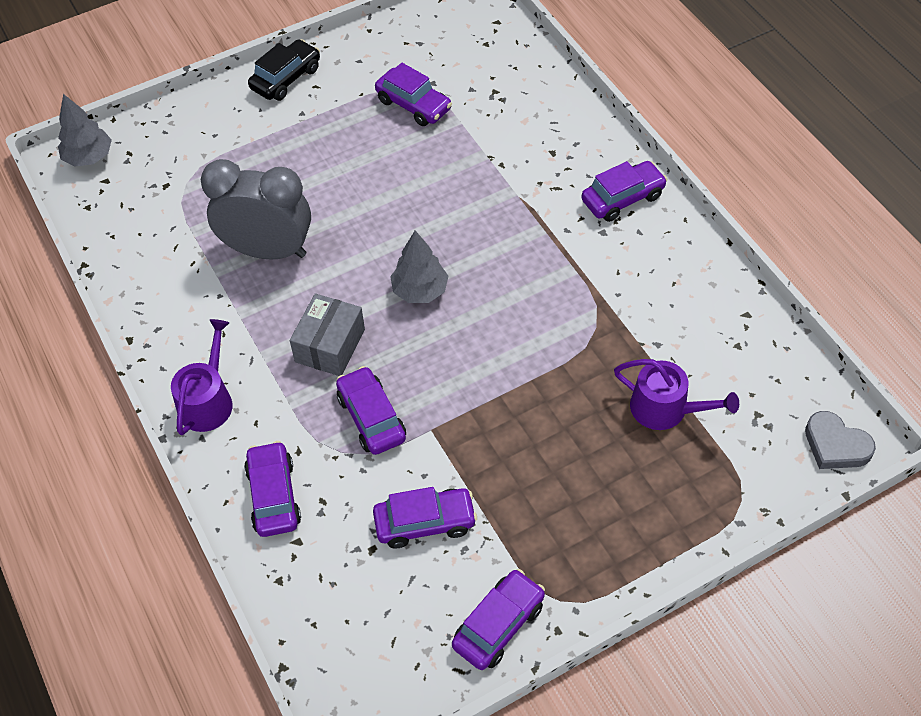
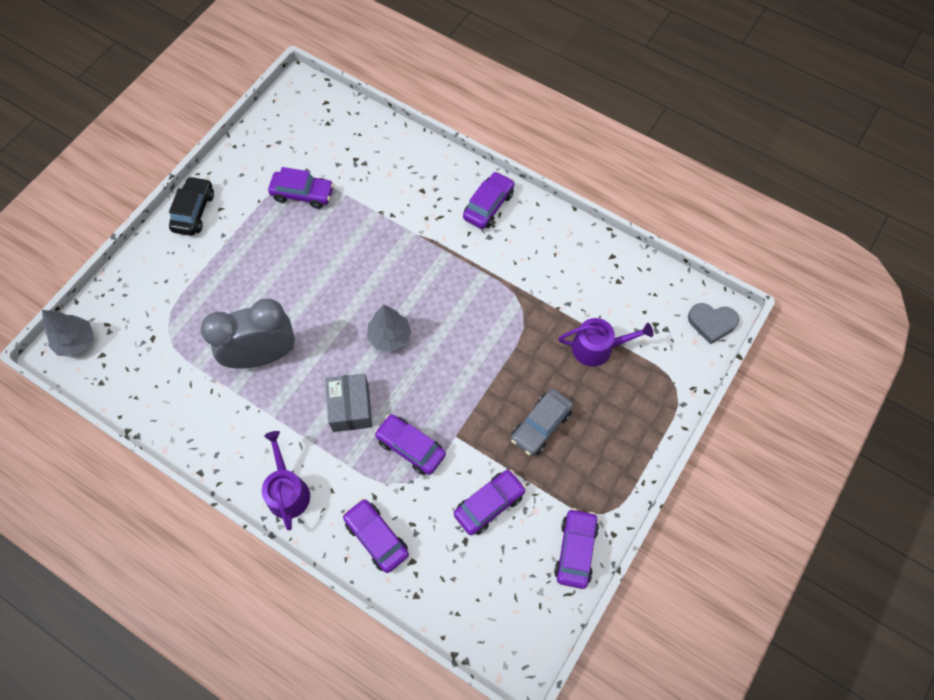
camera: 30 degrees left, 10 degrees up
(541, 465) = (541, 425): none -> grey car

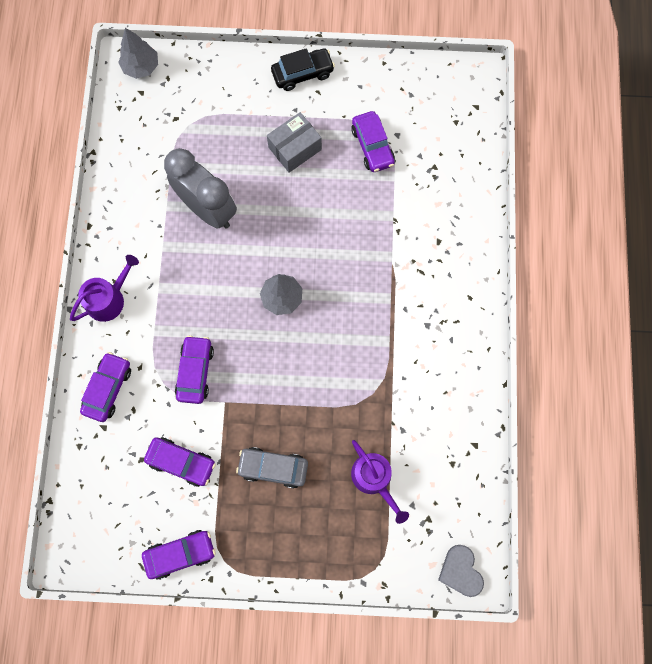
camera: 60 degrees right, 10 degrees up
(350, 408) = (202, 304): grey box -> grey box (295, 148)
(488, 206) = (459, 307): purple car -> none

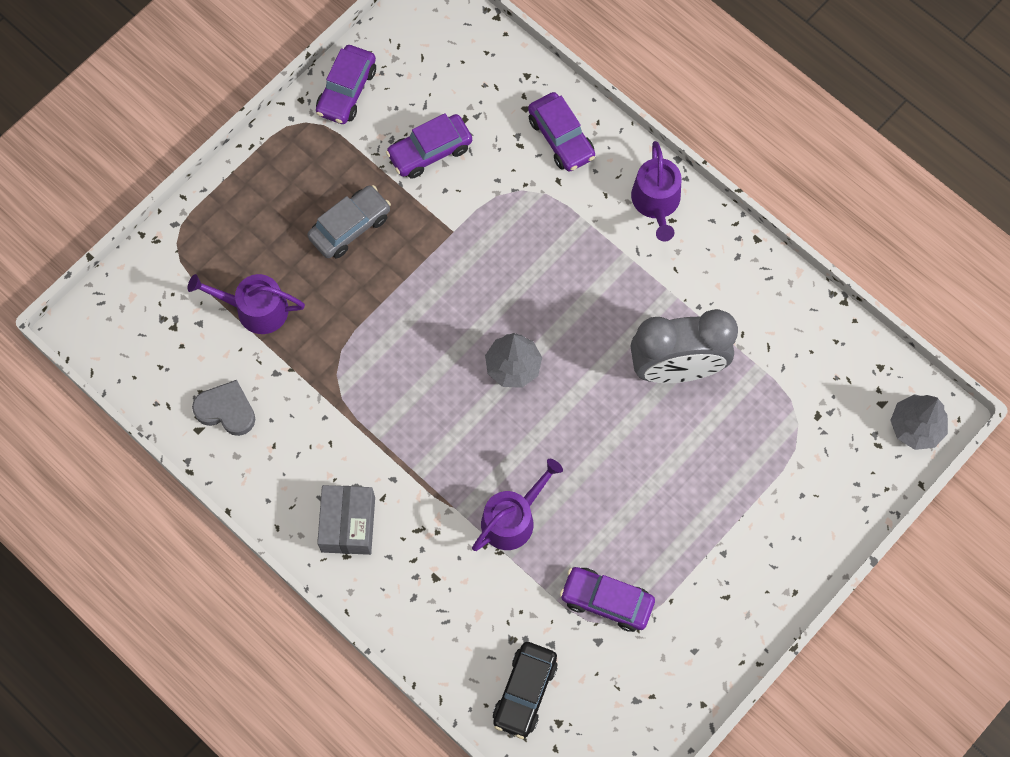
camera: 130 degrees right, 5 degrees down
(195, 371) = (508, 227): purple car -> none
(295, 148) = (674, 514): grey box -> grey box (348, 524)
(302, 73) = (764, 598): black car -> black car (525, 692)
(370, 227) = (513, 518): none -> purple watering can
(460, 571) = (102, 316): grey heart -> grey heart (226, 410)

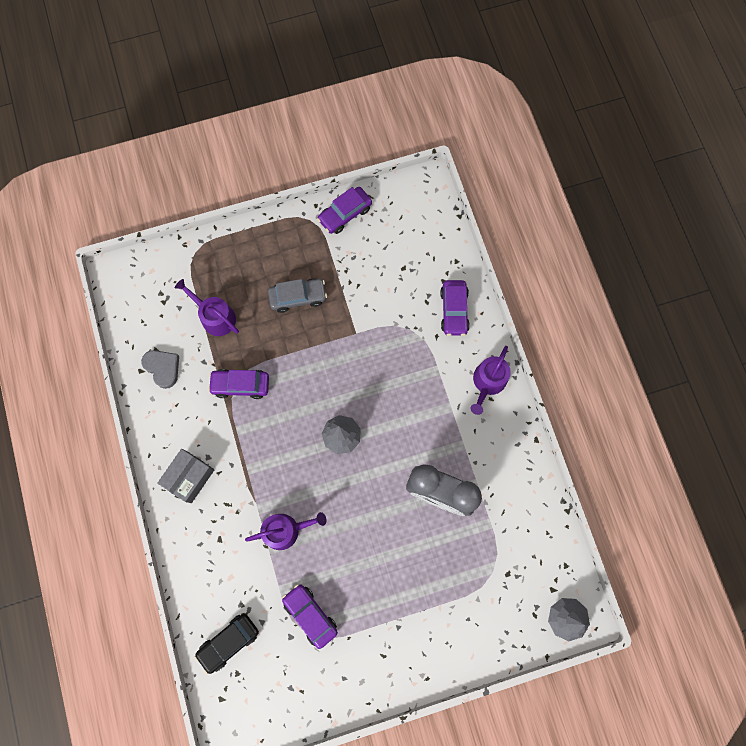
camera: 30 degrees right, 5 degrees up
(430, 151) = (371, 277): purple car -> purple car (240, 385)

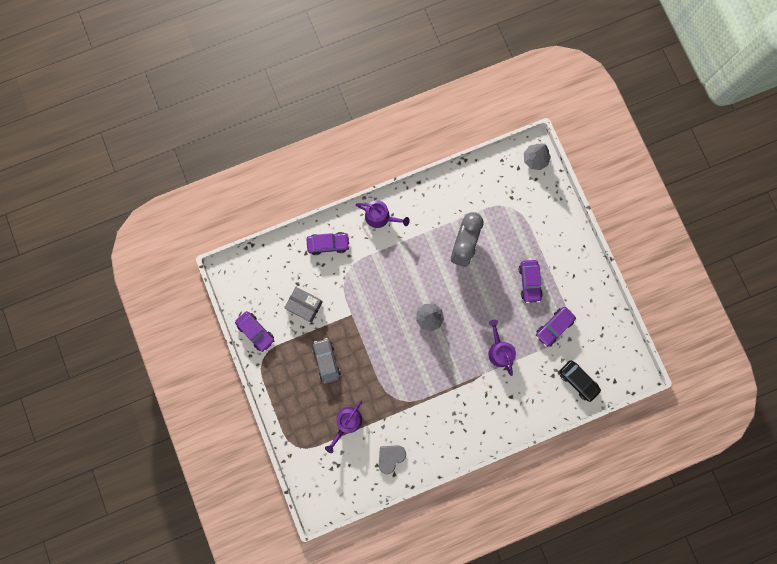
camera: 95 degrees left, 5 degrees up
(189, 477) = (469, 425): grey box -> grey box (304, 305)
(240, 385) = (398, 396): purple car -> purple car (529, 282)

